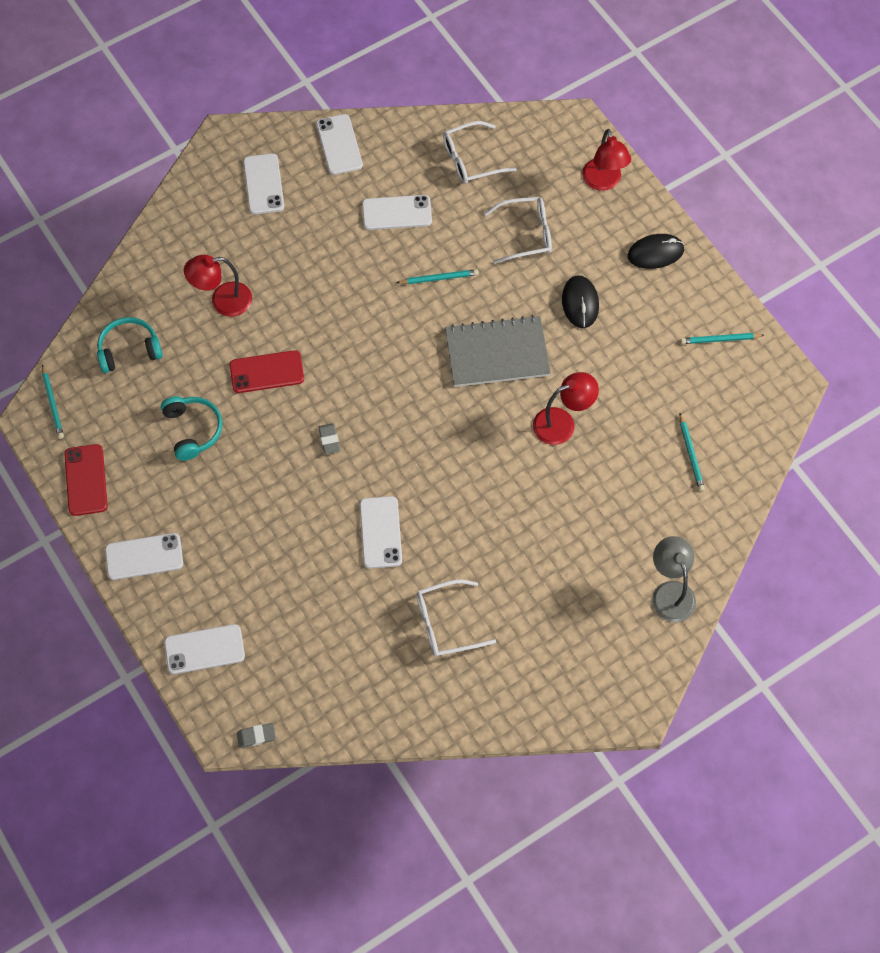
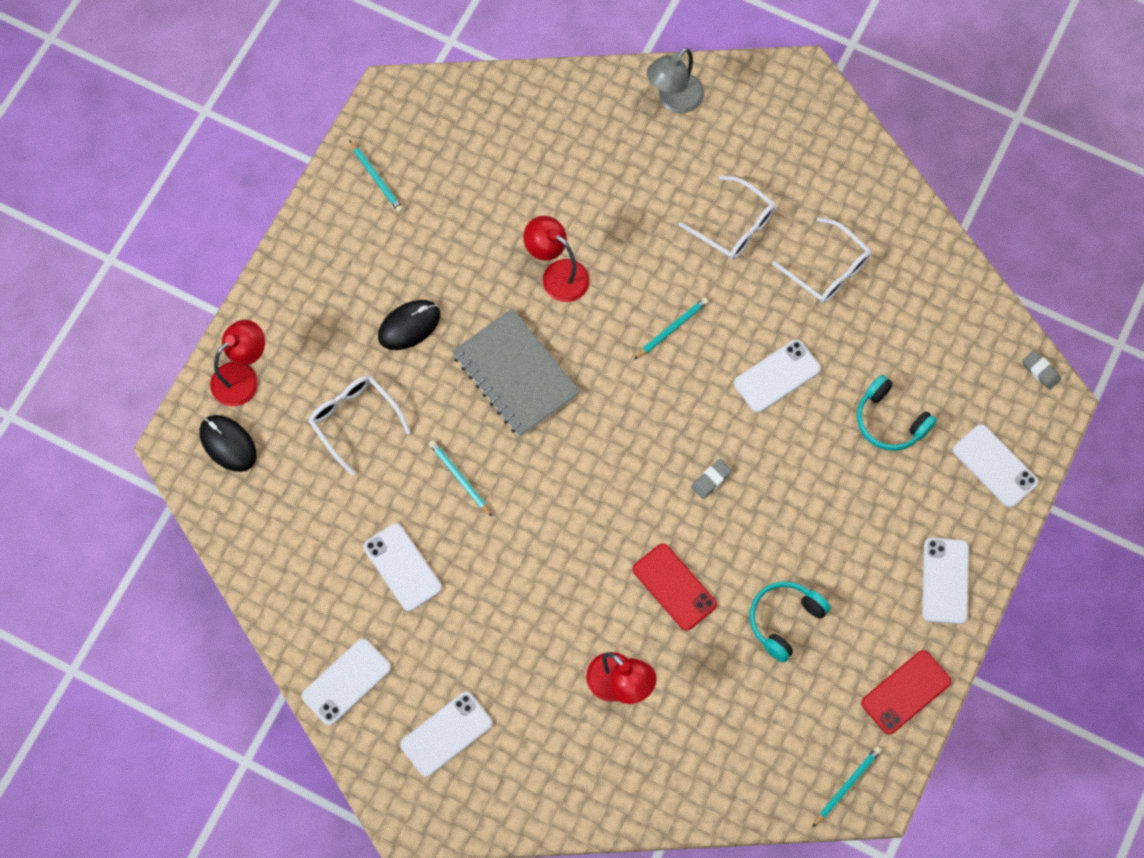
camera: 120 degrees left, 5 degrees up
(129, 350) = (736, 746): turquoise headphones -> turquoise headphones (890, 421)
(144, 556) = (945, 581): white phone -> white phone turned 45 degrees clockwise
(471, 160) = (288, 527): white glasses -> white glasses (734, 226)
(655, 253) = (306, 284): black mouse -> black mouse (228, 444)
(690, 454) = (521, 147): turquoise pencil -> turquoise pencil (672, 329)

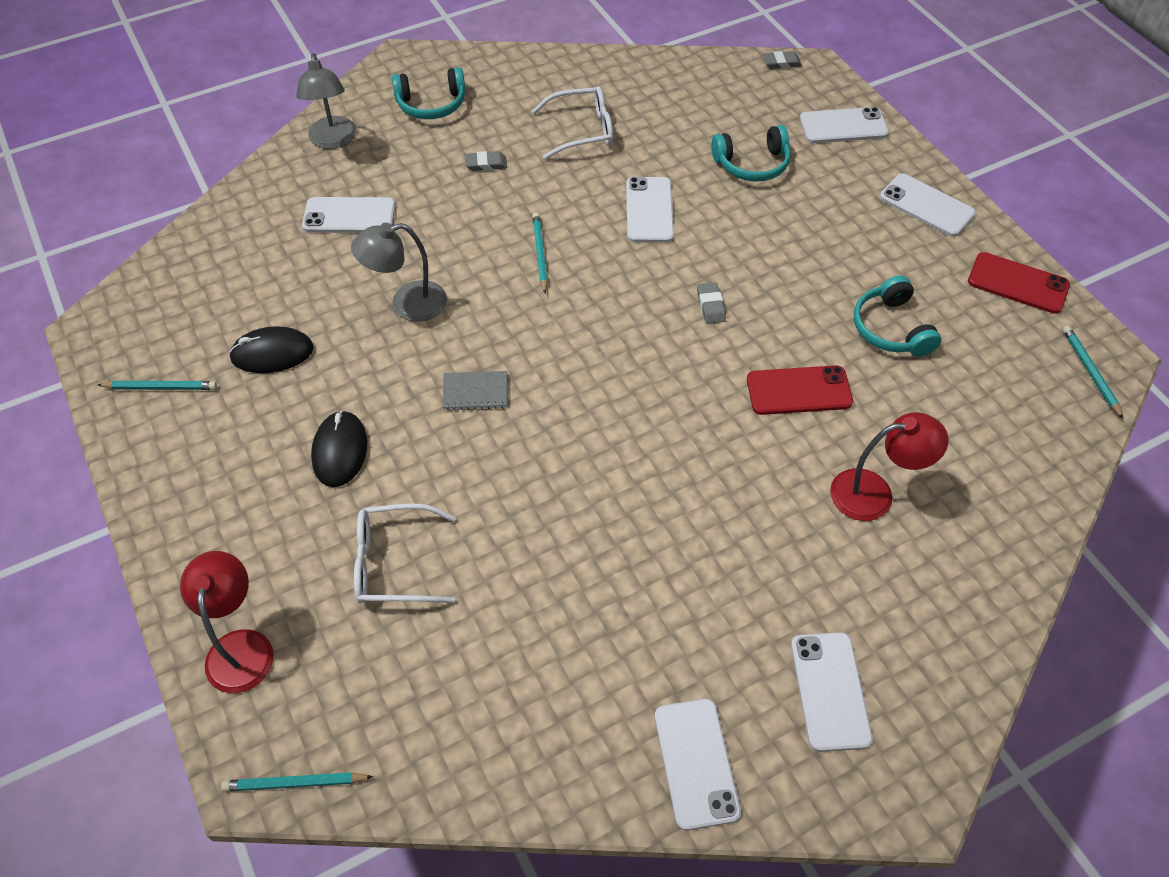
camera: 55 degrees left, 15 degrees down
(228, 444) = (303, 714): black mouse -> black mouse (272, 353)
(402, 567) = (600, 617): white phone -> white phone (349, 216)
(460, 478) = (543, 503): turquoise pencil -> turquoise pencil (295, 783)
(516, 374) = (475, 392): grey notebook -> grey notebook, size x0.47
(557, 274) = (407, 304): red lamp -> grey lamp
(734, 226) = (486, 164): white glasses -> grey eraser
(769, 138) = (431, 104): none -> turquoise headphones
(905, 692) = (1018, 283): red phone -> red phone turned 60 degrees counterclockwise

